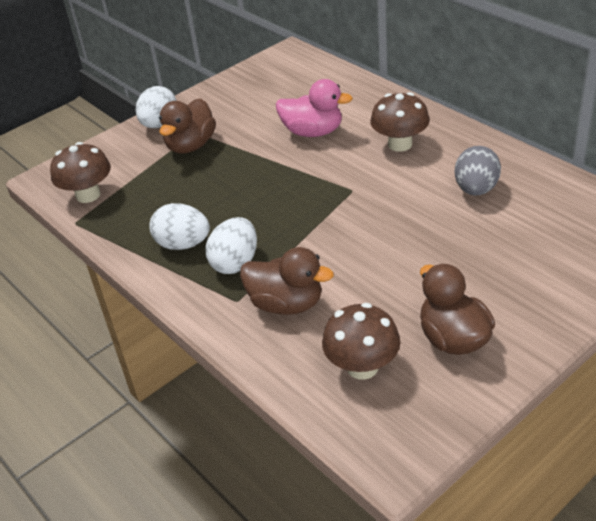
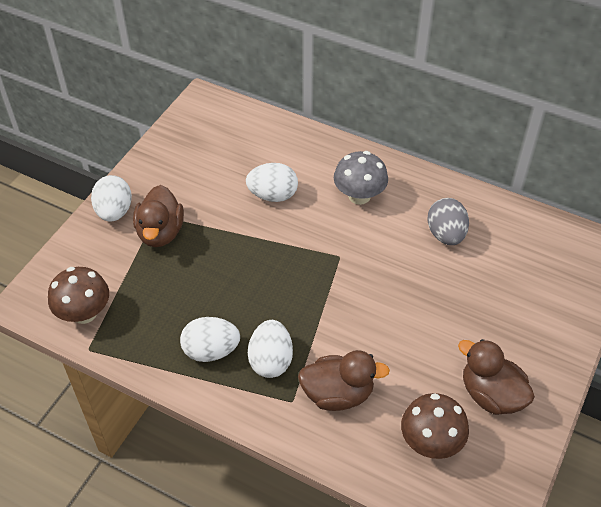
camera: 25 degrees left, 10 degrees up
(313, 132) = (273, 195): pink duck -> white egg
(400, 144) = (359, 196): brown mushroom -> grey mushroom

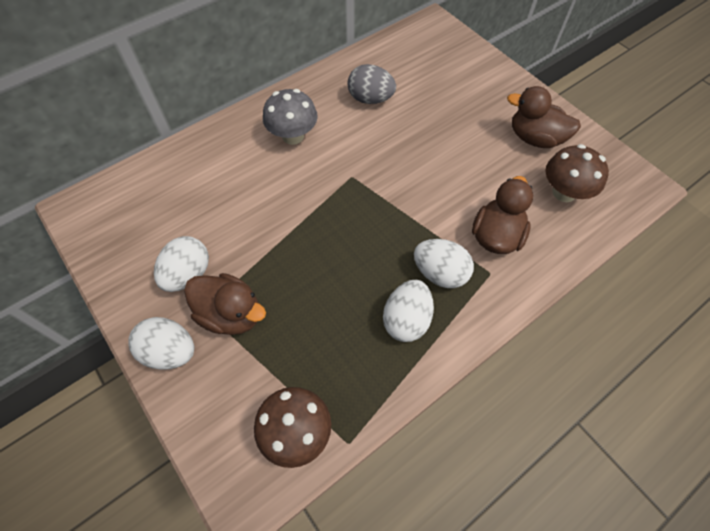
camera: 65 degrees left, 10 degrees up
(273, 195) = (248, 198): white egg -> white egg (188, 274)
(491, 395) = (535, 138): brown duck -> brown duck turned 45 degrees clockwise

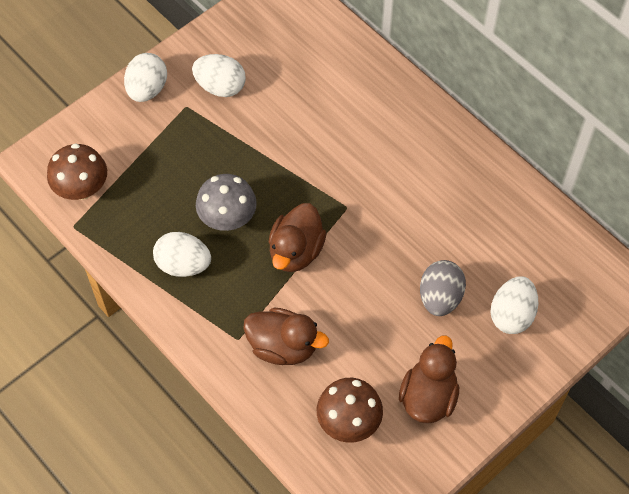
camera: 85 degrees right, 0 degrees up
(231, 314) = (183, 126): brown duck -> brown duck (296, 251)
(293, 136) = (397, 146): grey mushroom -> grey mushroom (227, 218)
(370, 99) = (465, 217): grey egg -> grey egg (440, 298)
(440, 273) = (235, 293): white egg -> white egg (511, 315)

